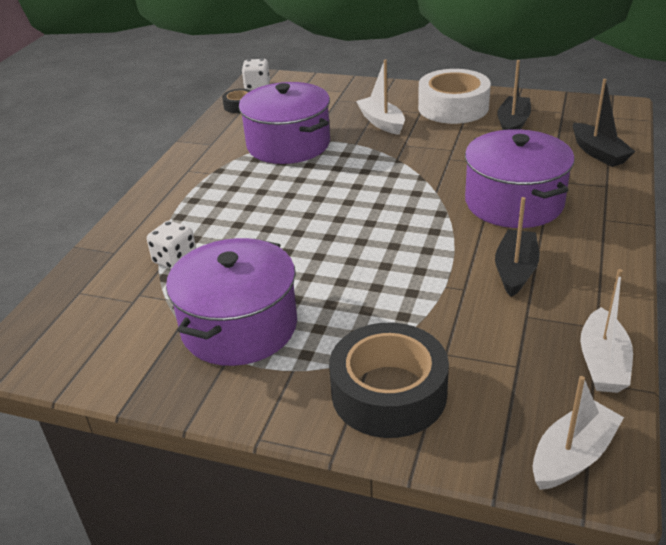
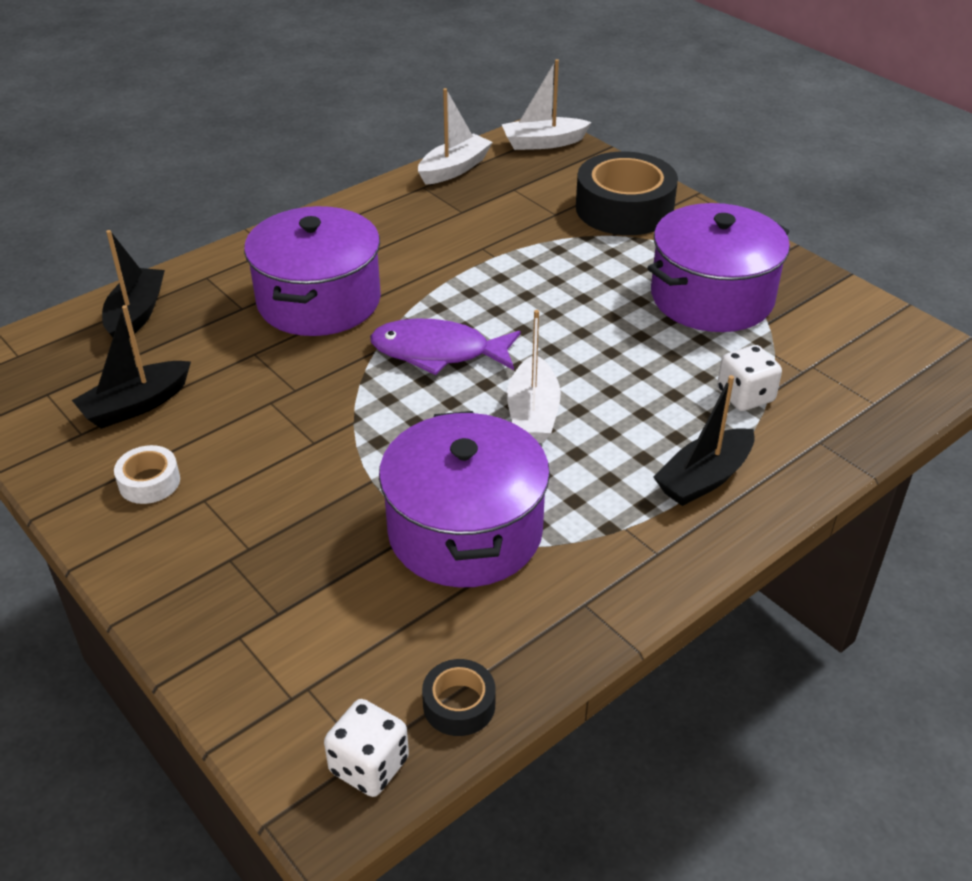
camera: 150 degrees left, 5 degrees up
(381, 122) = (284, 506): white boat -> white boat (533, 413)
(397, 206) = (438, 352): none -> purple fish
(453, 107) = (149, 482): white tape -> white tape, size x0.46
(515, 270) = (419, 243): black boat -> black boat (704, 478)

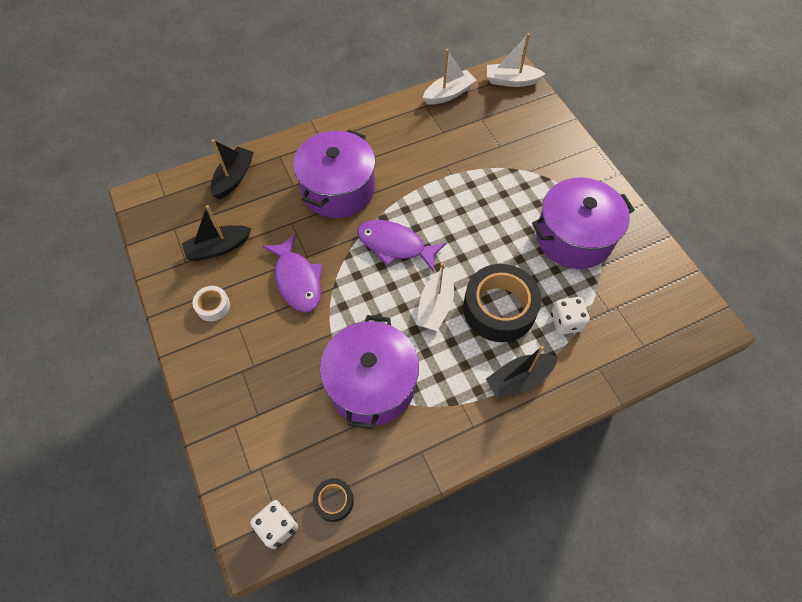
camera: 15 degrees right, 20 degrees up
(289, 422) = (297, 280): none -> purple fish
(624, 208) = (544, 149): black tape -> black tape (499, 309)

